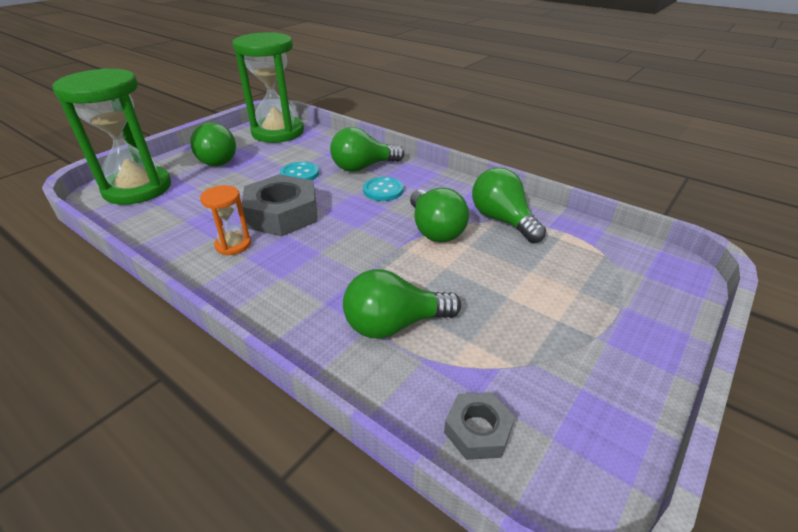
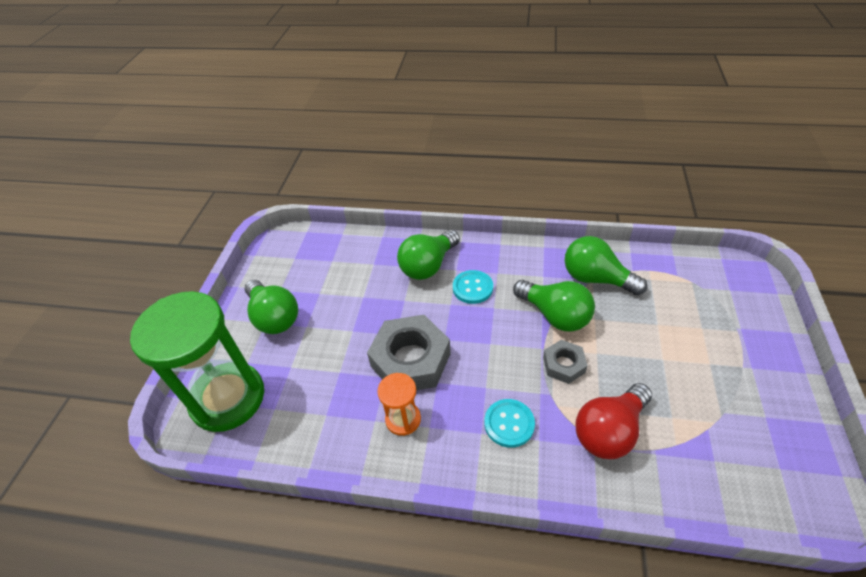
camera: 25 degrees left, 10 degrees up
(278, 132) = (297, 252): green hourglass -> none
(299, 174) = (377, 301): turquoise button -> turquoise button (509, 424)
(394, 324) = (609, 431): green light bulb -> red light bulb
(477, 430) = (736, 490): grey nut -> grey nut (564, 365)

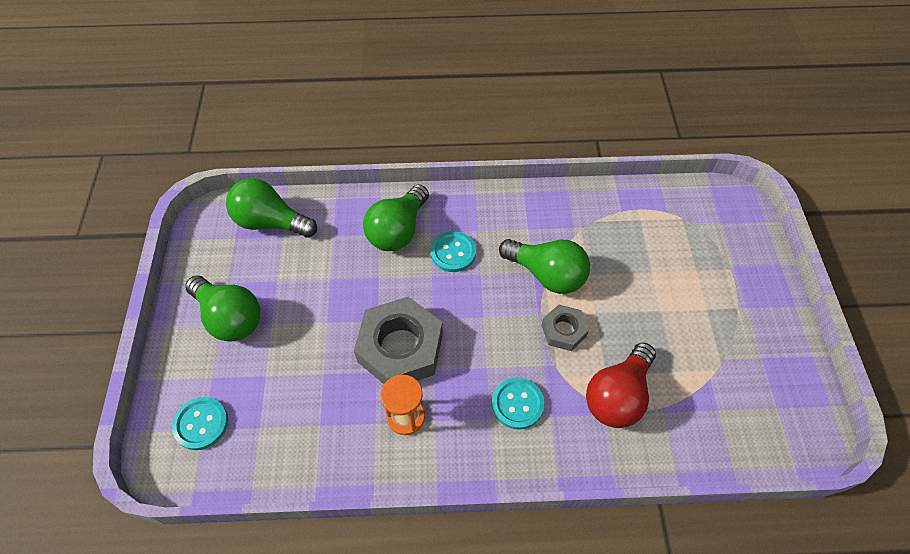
camera: 15 degrees left, 10 degrees up
(228, 398) = (201, 424): green hourglass -> turquoise button
(596, 279) = (584, 225): green light bulb -> green light bulb (270, 222)

